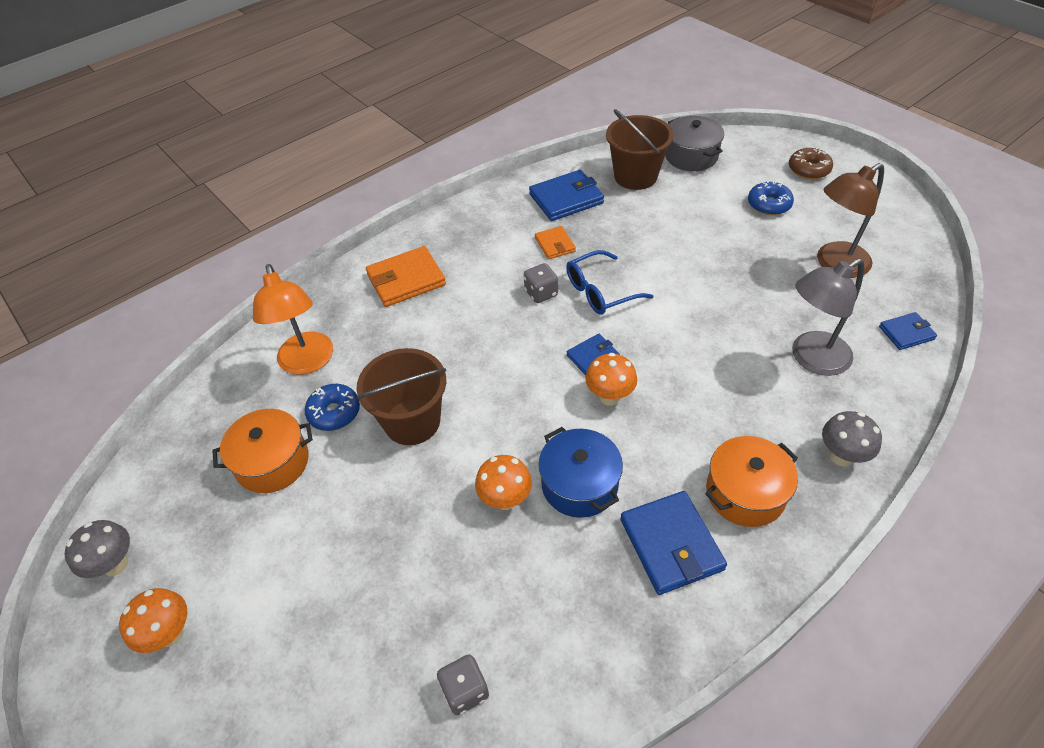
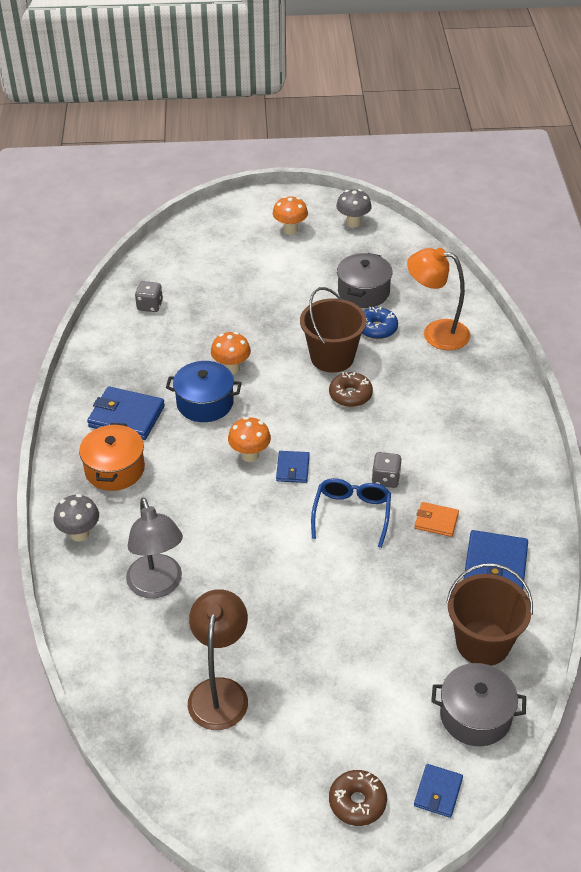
camera: 125 degrees right, 5 degrees down
(272, 462) = (363, 292): orange pot -> grey pot
(406, 280) = (478, 414): orange wallet -> none
(457, 374) = (350, 395): none -> brown donut
(769, 204) = (340, 715): blue donut -> none
(811, 359) = (157, 586): grey lamp -> grey lamp turned 150 degrees clockwise
(906, 333) = (111, 668): blue wallet -> blue wallet (438, 792)

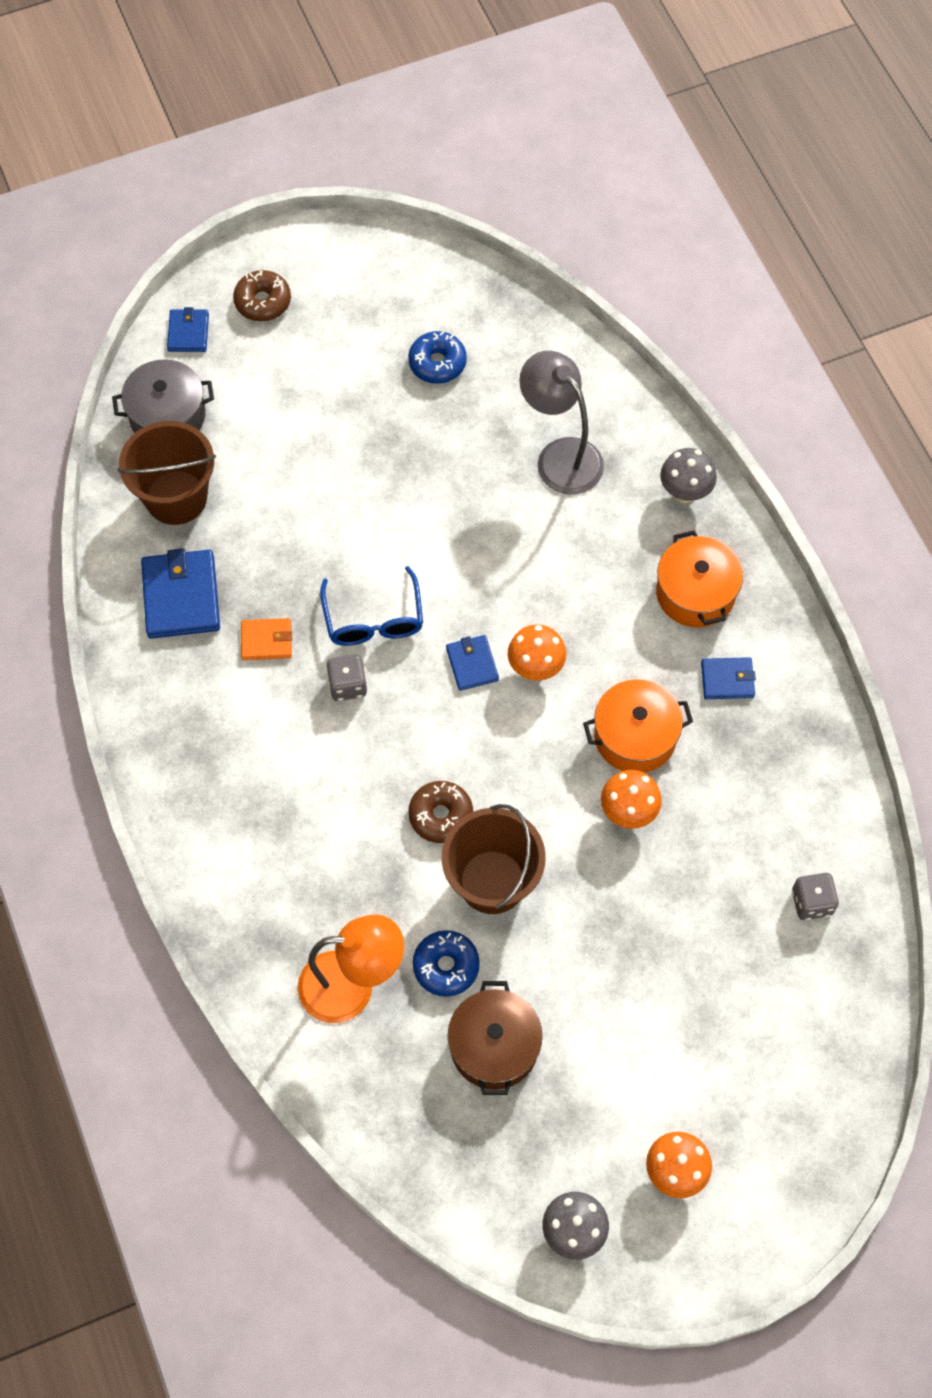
camera: 160 degrees right, 20 degrees up
(126, 416) = (727, 680): blue wallet -> blue wallet, size x0.57
(205, 403) = (635, 736): blue pot -> orange pot
(220, 692) = (437, 363): brown lamp -> blue donut
(363, 292) = (494, 1046): grey pot -> brown pot

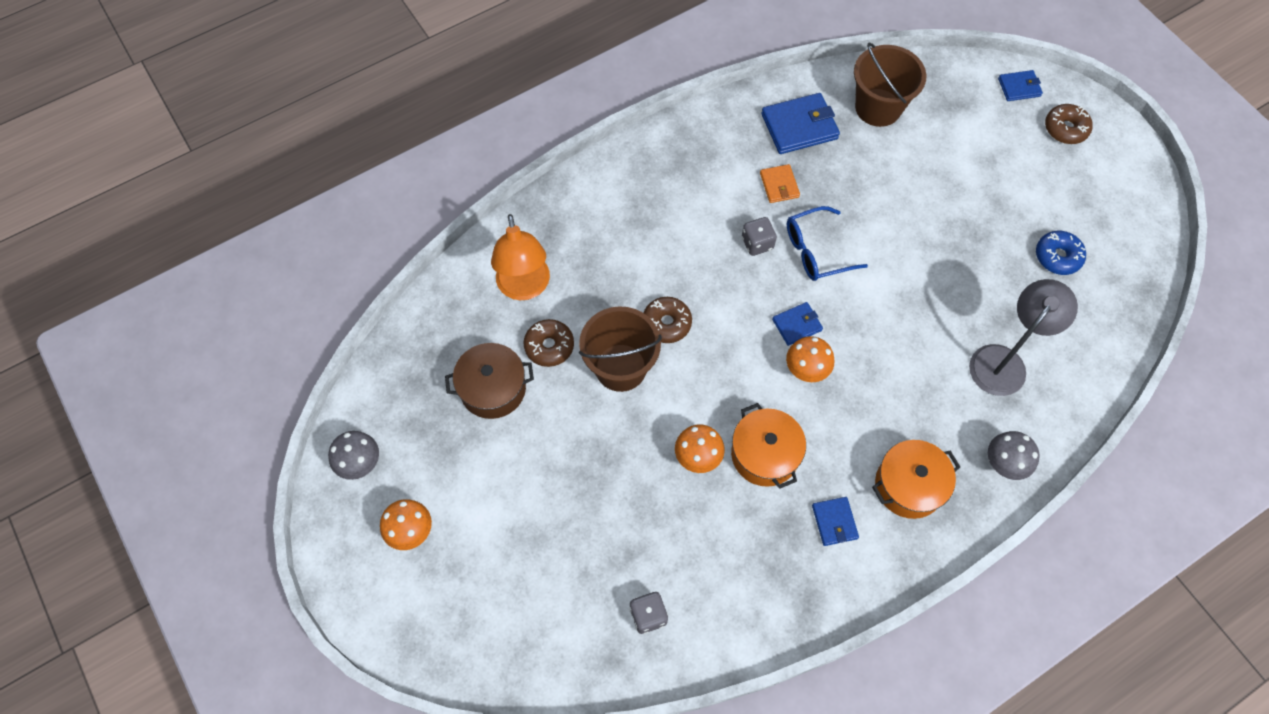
camera: 80 degrees right, 0 degrees up
(167, 416) = (943, 89): grey pot -> none
(446, 966) = (549, 346): blue donut -> brown donut

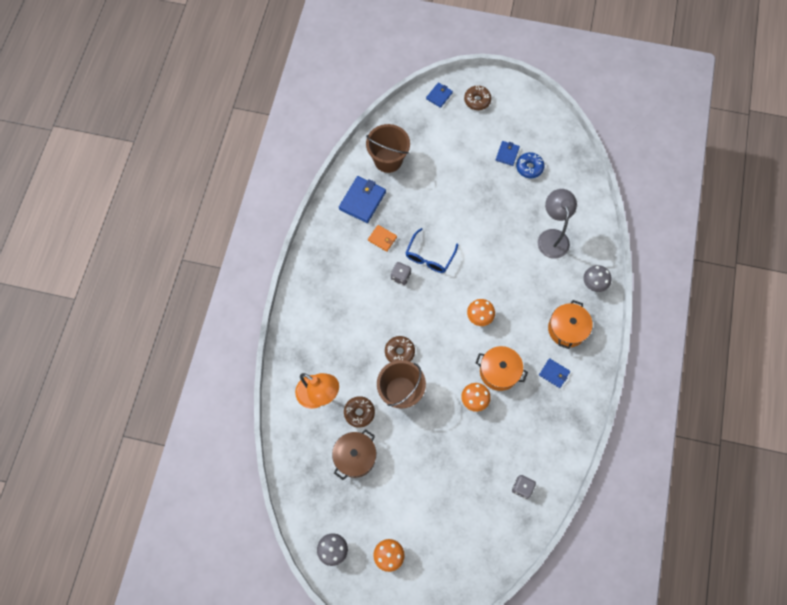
camera: 45 degrees left, 5 degrees up
(797, 325) = (455, 299): blue wallet -> blue wallet (507, 154)

